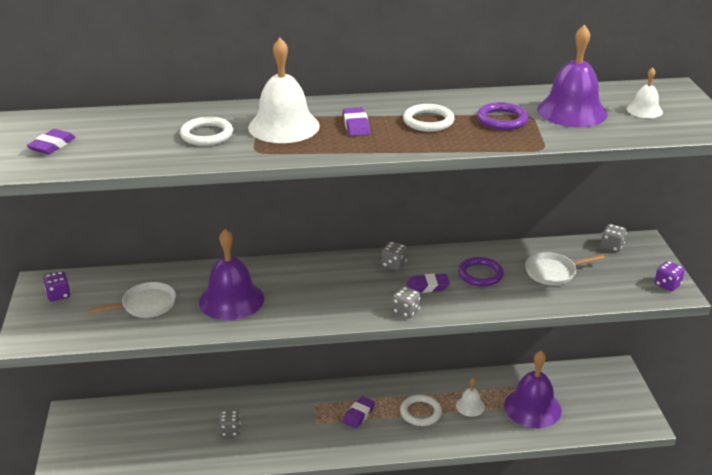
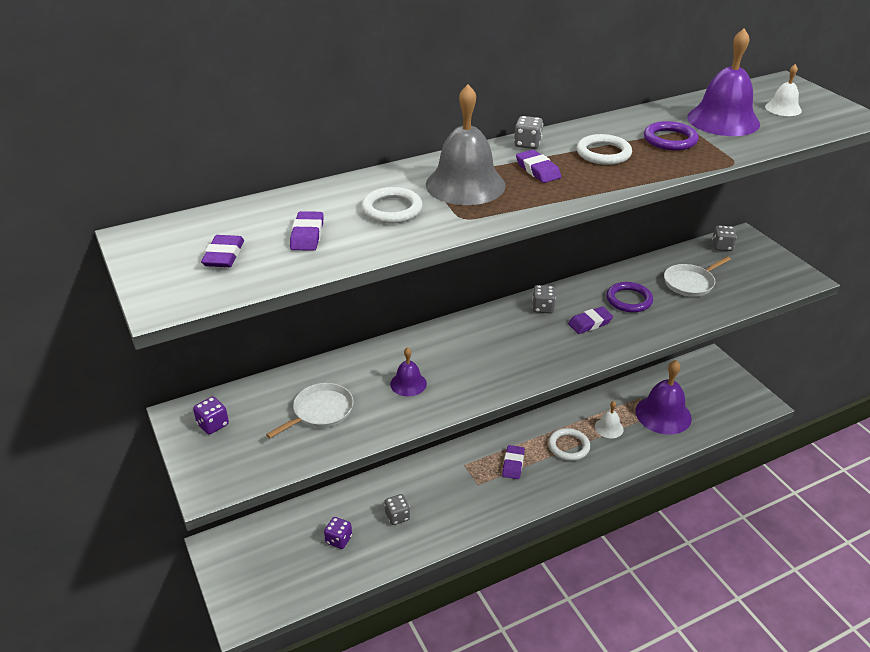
camera: 20 degrees left, 5 degrees up
(125, 142) = (307, 235): none -> purple eraser
(231, 300) = (408, 383): purple bell -> purple bell, size x0.51
(284, 126) = (465, 184): white bell -> grey bell
(406, 311) = (588, 354): grey dice -> grey dice (527, 144)
(667, 285) = (793, 273): purple dice -> purple dice (339, 540)

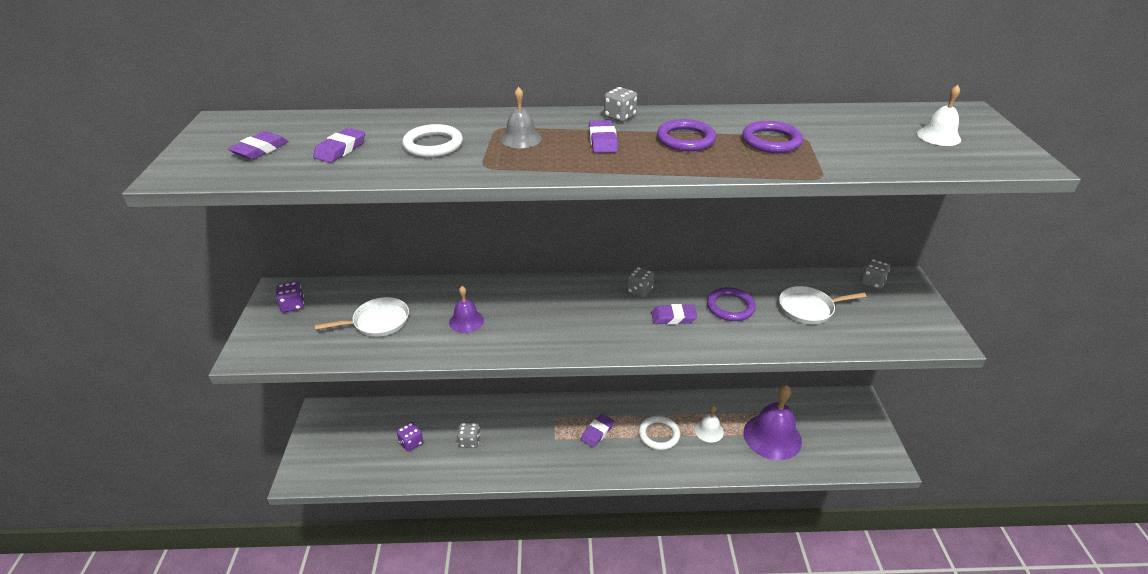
camera: 25 degrees right, 0 degrees up
(465, 184) = (521, 138): grey bell -> grey bell, size x0.51
(603, 153) = (685, 139): white ring -> purple ring
(723, 120) = (853, 134): purple bell -> none

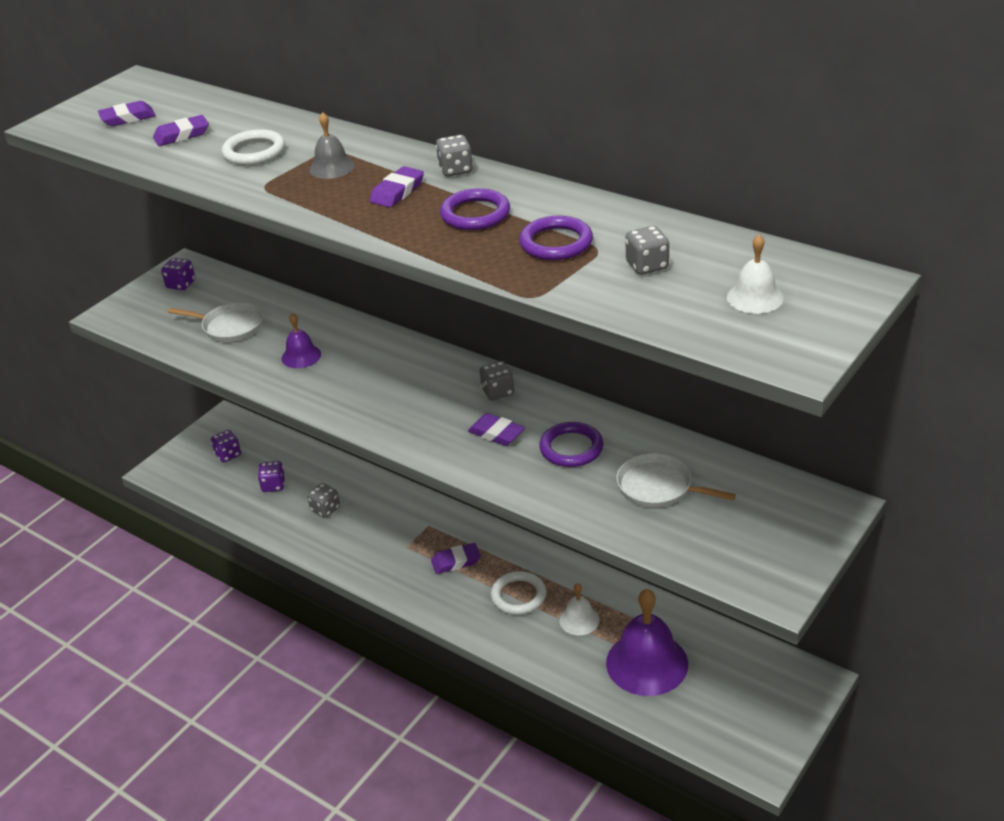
camera: 40 degrees right, 0 degrees up
(350, 437) = (228, 455): none -> purple dice
(872, 282) = (784, 492): grey dice -> grey dice (647, 265)

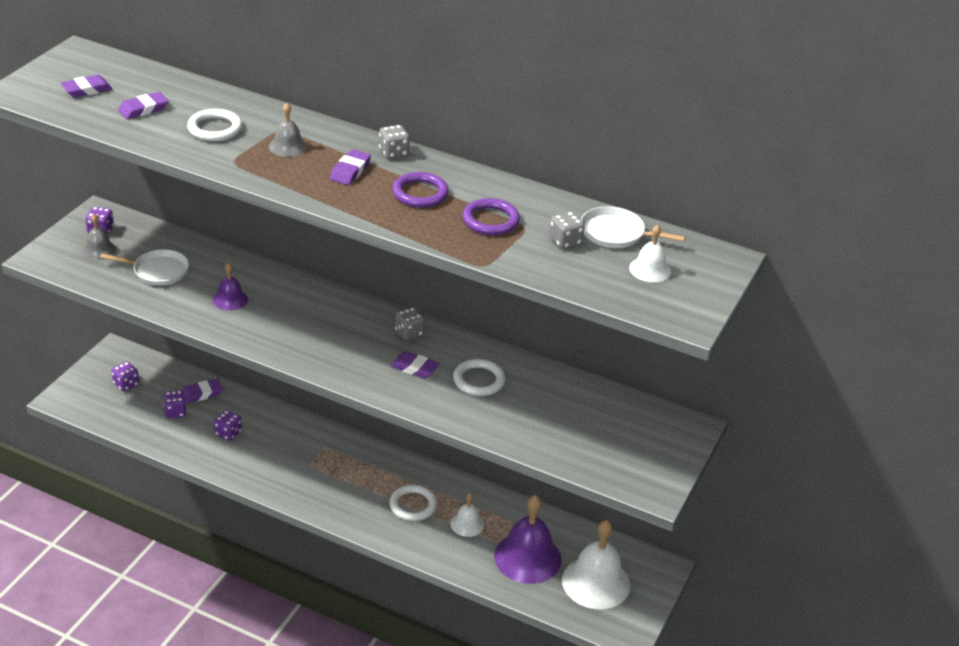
camera: 15 degrees left, 0 degrees up
(173, 305) = (99, 250): none -> grey bell
(325, 509) = (228, 433): grey dice -> purple dice
(456, 561) = (354, 477): purple eraser -> purple eraser (202, 393)
(571, 448) = (478, 380): purple ring -> white ring
(658, 487) = (553, 412): white pan -> white pan (615, 233)
(728, 697) = (596, 582): none -> white bell

